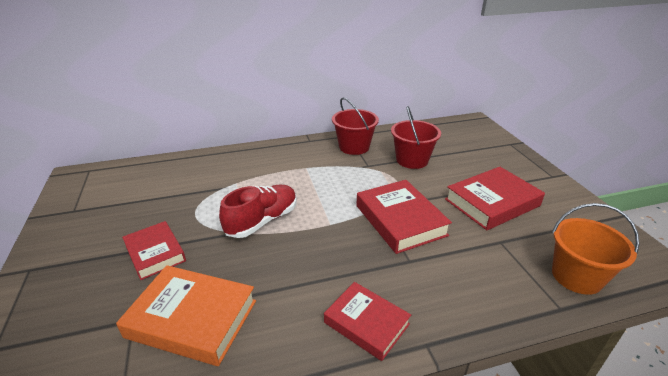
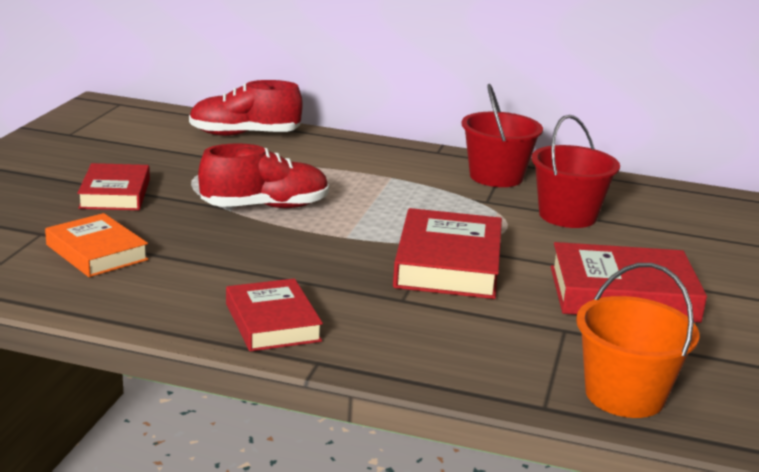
camera: 30 degrees right, 10 degrees down
(192, 318) = (97, 252): orange book -> orange book, size x0.66
(194, 167) = (244, 135): none -> red shoe

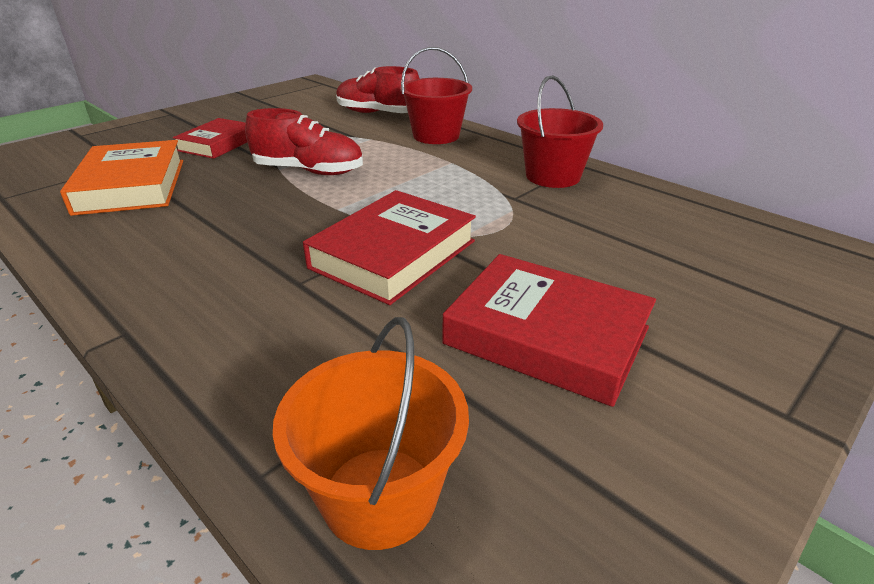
camera: 30 degrees right, 10 degrees up
(97, 252) = (131, 186): orange book -> orange book, size x1.51
(272, 322) = (153, 278): red book -> none
(567, 216) = (584, 227): red bucket -> red bucket (436, 136)

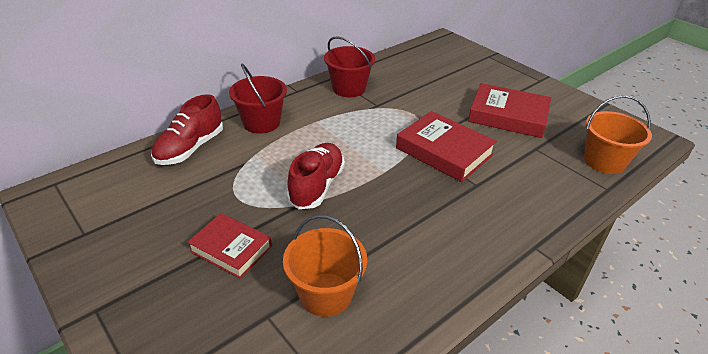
camera: 85 degrees left, 5 degrees up
(131, 186) = (325, 294): orange book -> orange bucket
(547, 336) = (508, 116): red book -> red book turned 75 degrees clockwise

